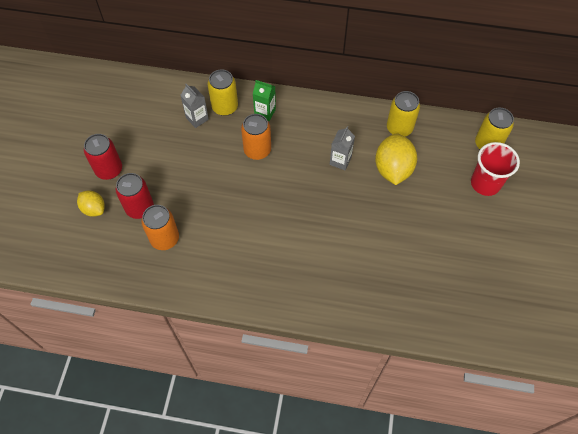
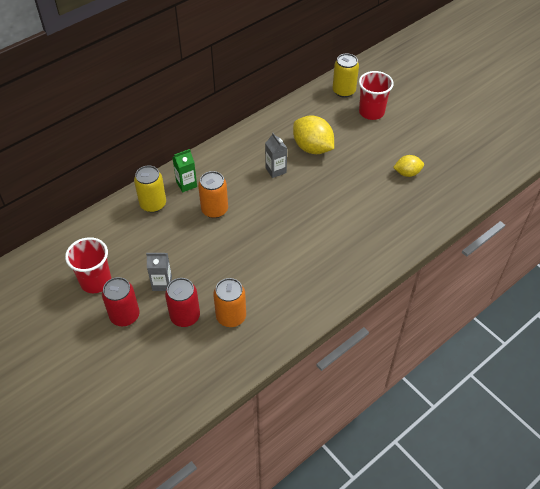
camera: 50 degrees left, 10 degrees down
(94, 209) = (151, 349): yellow lemon -> yellow lemon (407, 173)
(123, 129) = (96, 281): none -> red cup
(197, 118) = (143, 227): grey carton -> grey carton (162, 283)
(399, 128) = (284, 123): yellow can -> none

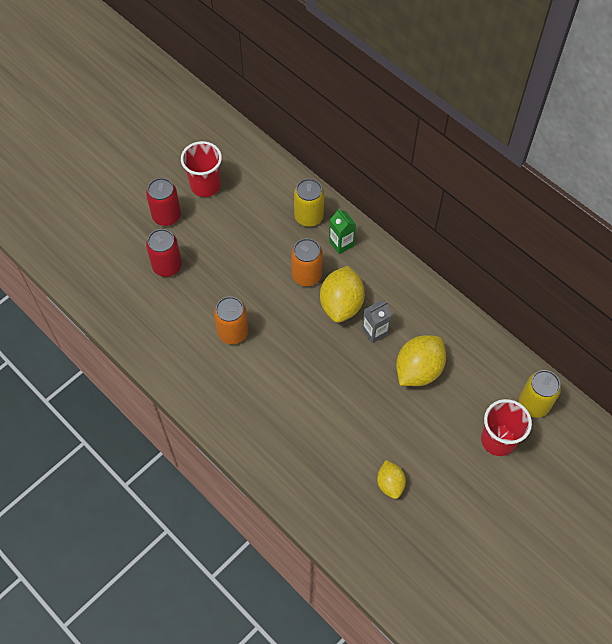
camera: 85 degrees right, 10 degrees up
(162, 283) = (205, 241): grey carton -> none
(231, 316) = (168, 306): orange can -> orange can (233, 332)
(247, 189) = (341, 304): none -> yellow lemon

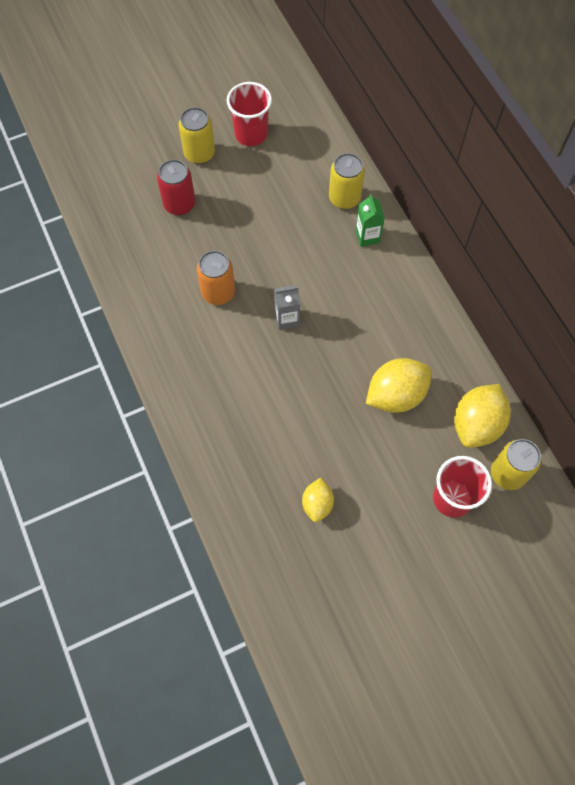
camera: 20 degrees right, 5 degrees up
(166, 216) = (199, 153): red can -> yellow can
(306, 275) = (317, 258): orange can -> none
(341, 304) = (342, 300): yellow lemon -> yellow lemon (476, 424)
(375, 332) = (365, 339): grey carton -> grey carton (287, 318)

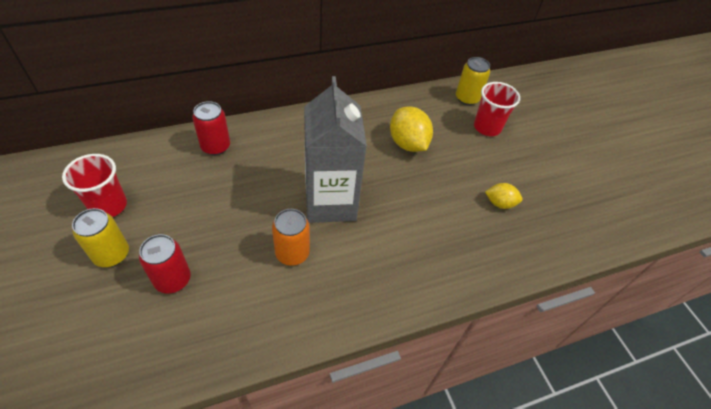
camera: 90 degrees left, 15 degrees down
(287, 318) = (330, 202): grey carton -> grey carton, size x2.49
(344, 198) = (215, 146): yellow can -> red can
(367, 236) = (260, 138): green carton -> none
(476, 424) = (431, 106): yellow lemon -> none

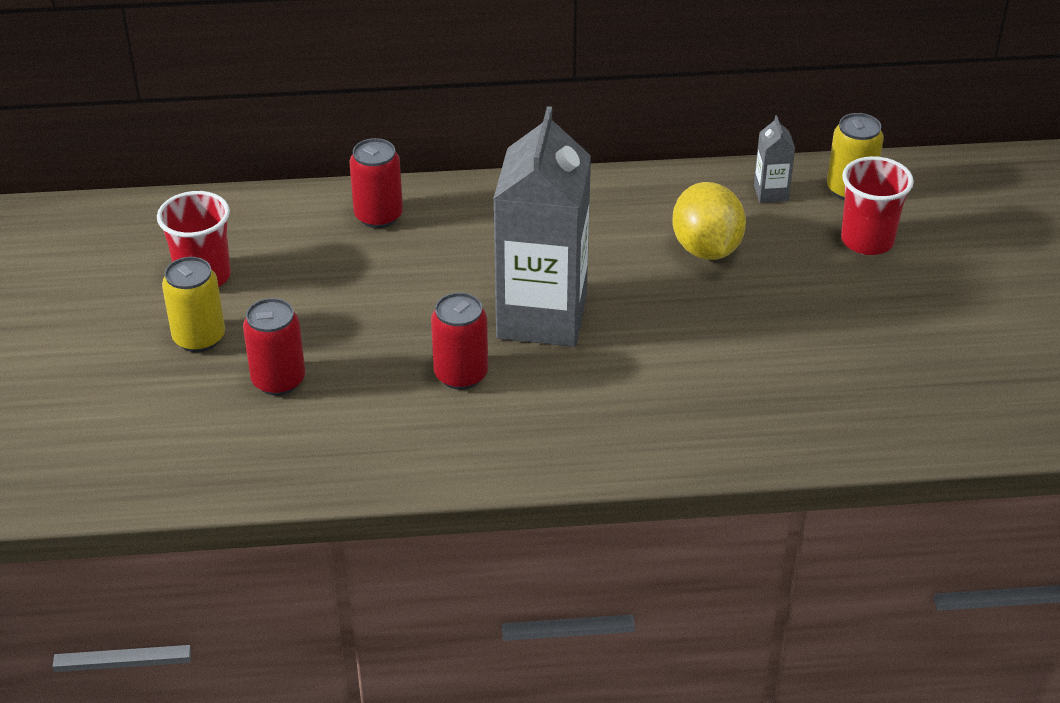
camera: 20 degrees right, 10 degrees down
(292, 253) = (461, 374): orange can -> red can
(429, 105) = (771, 193): none -> grey carton
(500, 203) = (835, 357): yellow lemon -> none

